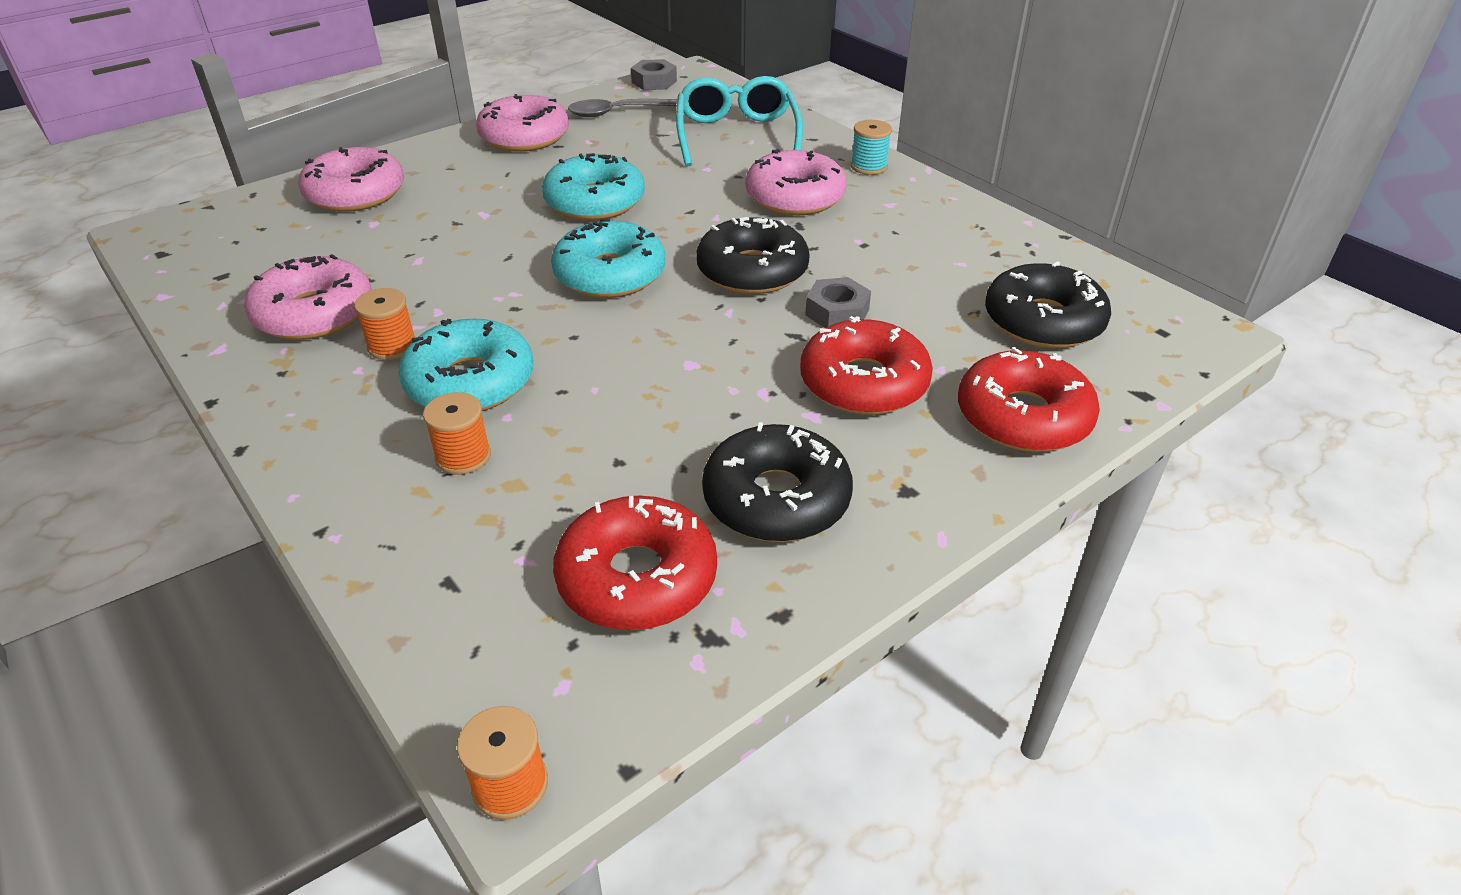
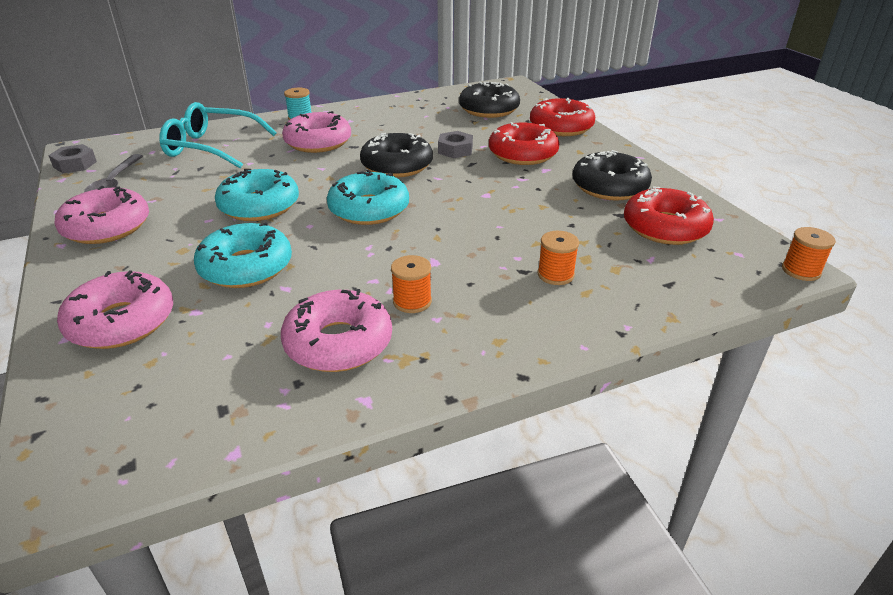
camera: 75 degrees left, 5 degrees down
(470, 382) = (474, 269): turquoise donut -> turquoise donut (246, 267)

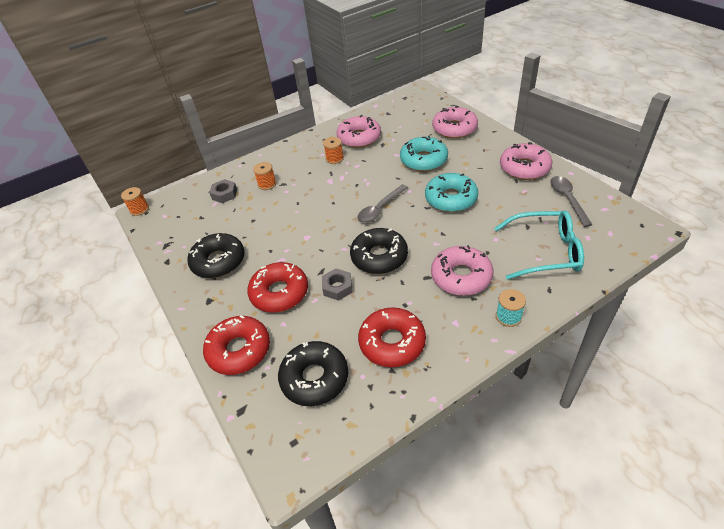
camera: 175 degrees right, 10 degrees up
(75, 164) = (624, 211): grey nut -> grey nut (224, 194)
(369, 209) = (380, 209): turquoise donut -> grey spoon
(665, 227) = (196, 228): red donut -> red donut (392, 342)

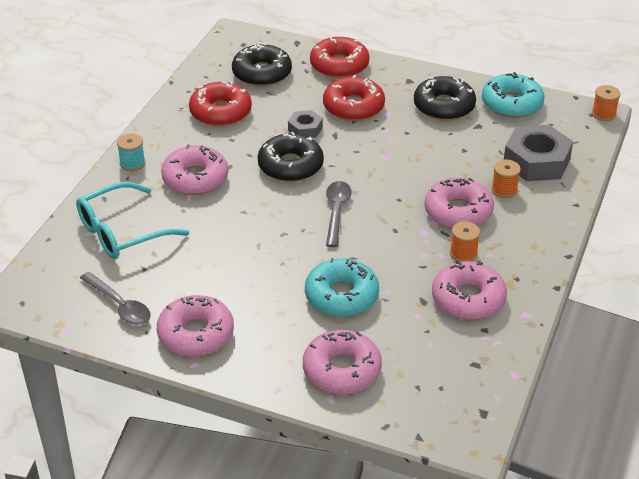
camera: 140 degrees right, 5 degrees down
(224, 194) = (536, 161): grey nut -> grey nut, size x1.88
(309, 181) = (458, 212): none -> pink donut
(451, 199) = (263, 254): turquoise donut -> turquoise donut (512, 103)

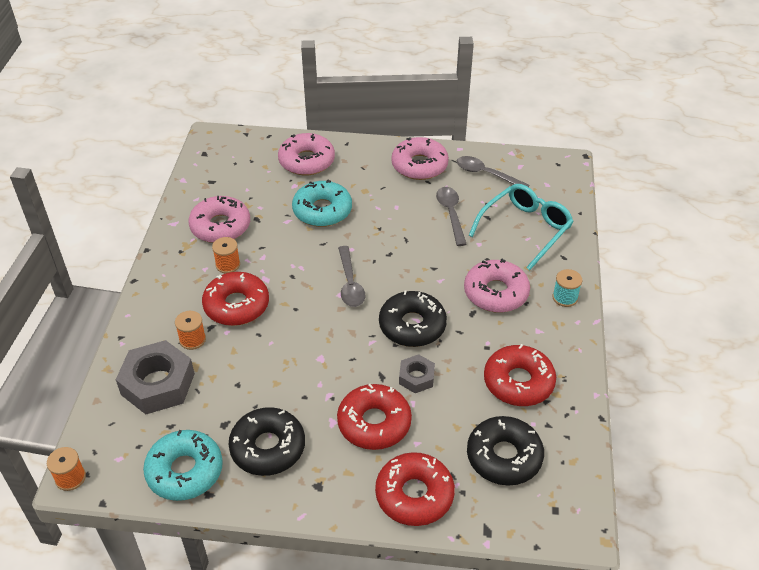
camera: 165 degrees right, 5 degrees up
(193, 264) = (451, 214): none -> grey spoon
(458, 212) = (236, 305): pink donut -> red donut

